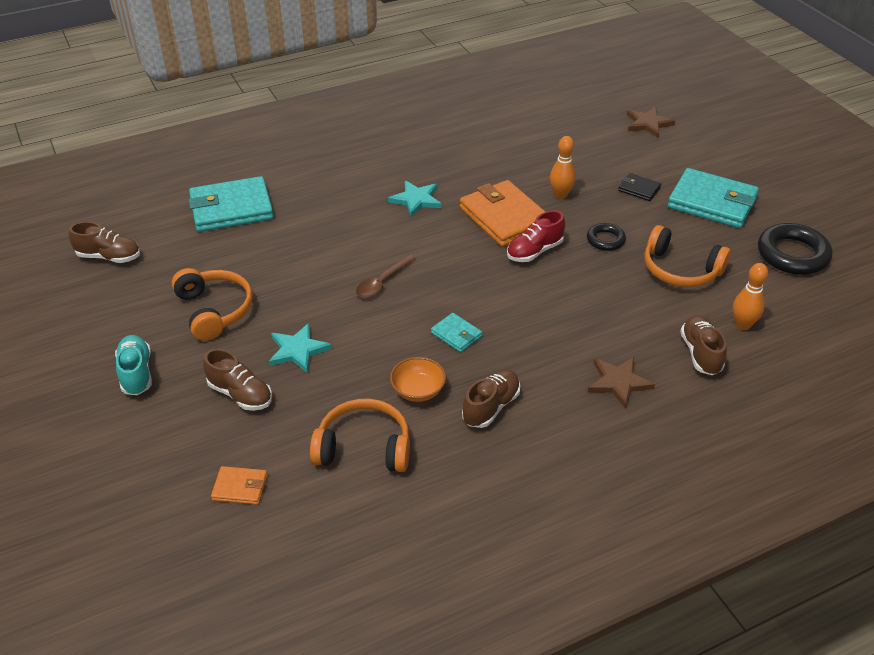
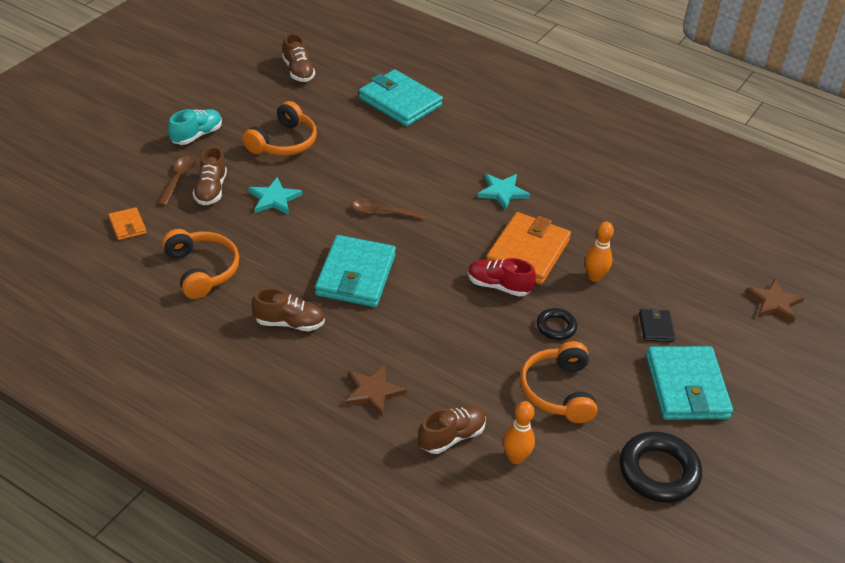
camera: 55 degrees right, 0 degrees up
(198, 415) = (178, 179): none -> brown spoon
(418, 390) = (278, 276): orange bowl -> none
(456, 334) = (355, 275): turquoise wallet -> turquoise wallet, size x2.12

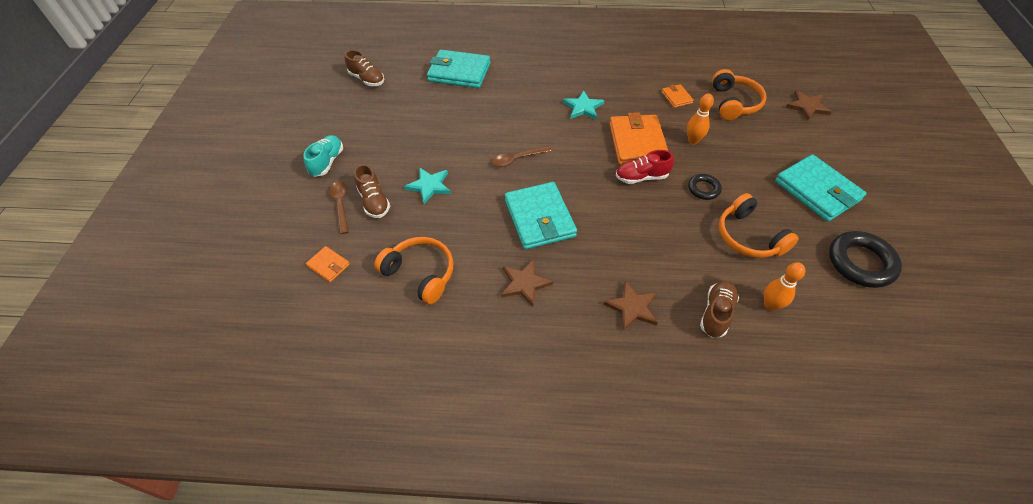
camera: 25 degrees left, 10 degrees up
(283, 142) = (400, 138): orange headphones -> orange headphones (734, 103)
(289, 323) = (524, 283): brown shoe -> brown star
(621, 226) = (676, 97): none -> orange wallet
(656, 327) = (761, 158): black wallet -> none

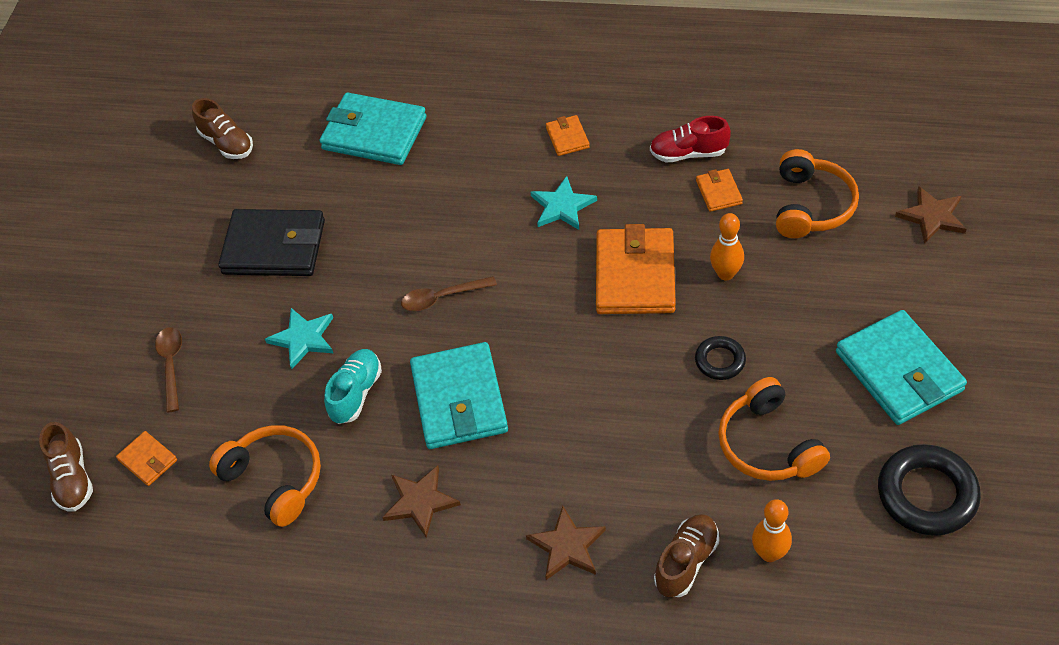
camera: 10 degrees right, 0 degrees up
(327, 162) = (156, 292): turquoise shoe -> turquoise shoe (356, 393)
(374, 202) = (219, 362): brown shoe -> brown shoe (72, 478)
(403, 134) = (274, 247): none -> black wallet
(578, 72) = (567, 137): none -> orange wallet
(641, 177) = (628, 336): red shoe -> red shoe (688, 153)

